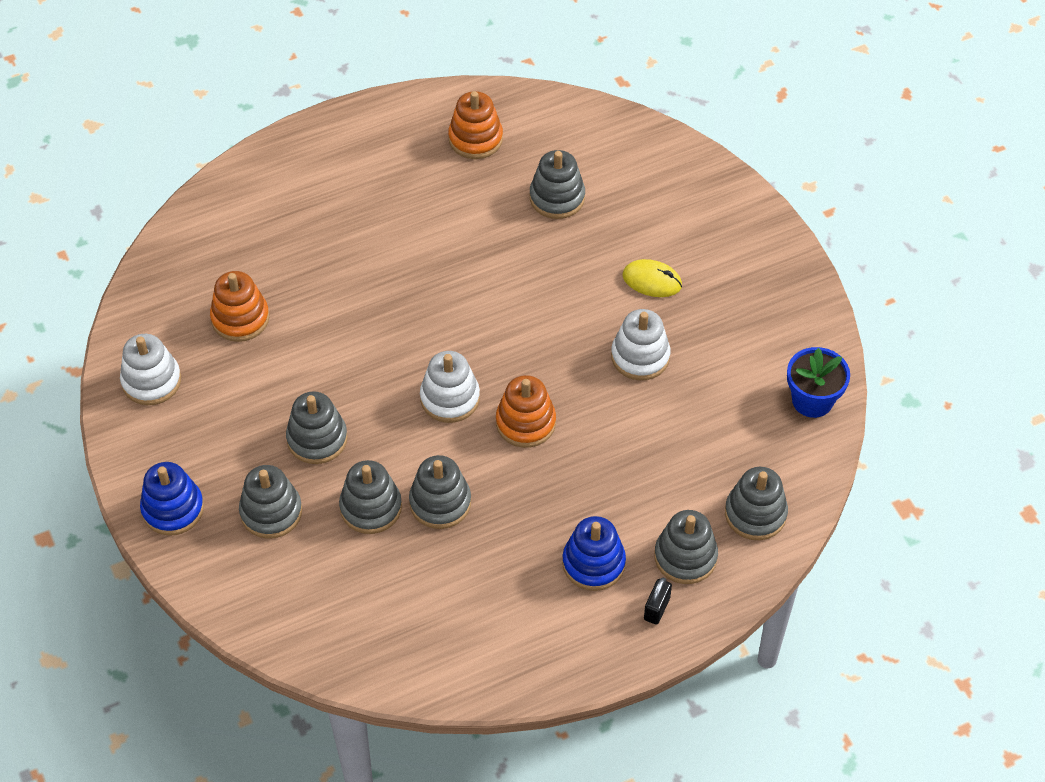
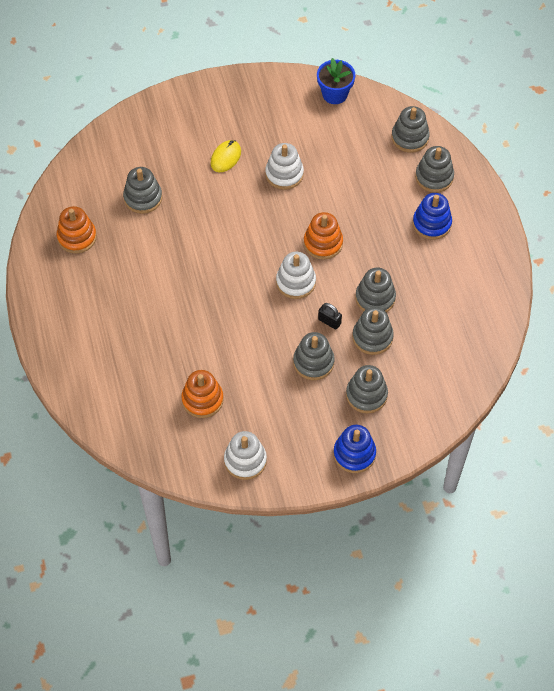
camera: 80 degrees left, 5 degrees up
(656, 608) = (467, 197): black padlock -> black padlock (329, 321)

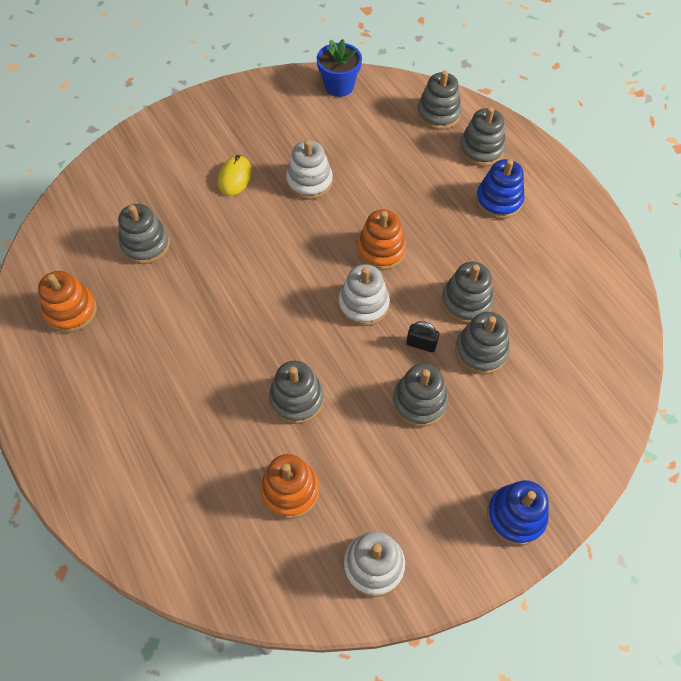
camera: 15 degrees left, 0 degrees up
(366, 395) = (501, 429): grey stacking toy -> grey stacking toy (296, 399)

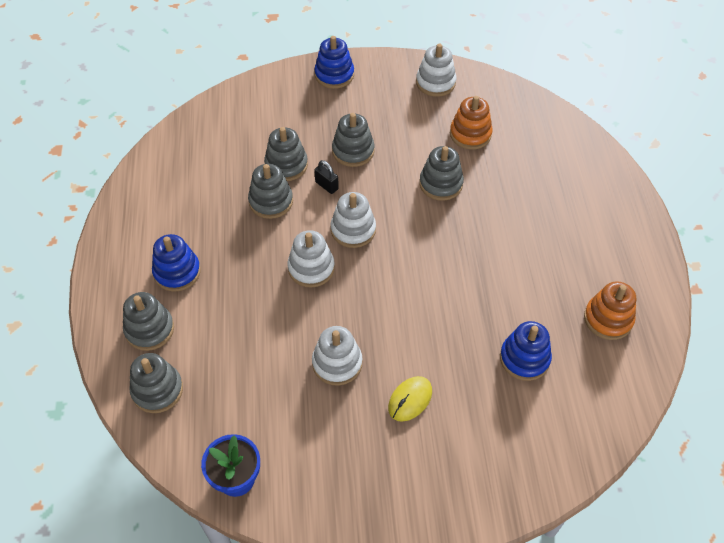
camera: 155 degrees left, 5 degrees down
(145, 244) = (524, 358): grey stacking toy -> blue stacking toy
(381, 250) = (311, 268): orange stacking toy -> white stacking toy

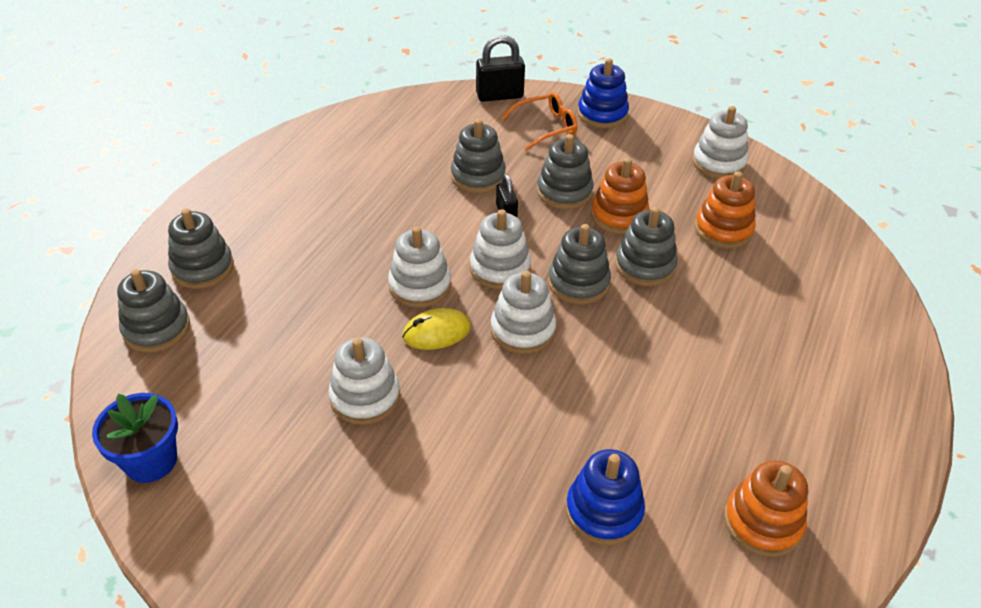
camera: 30 degrees right, 10 degrees down
(177, 272) = (278, 227): blue stacking toy -> none
(251, 89) = (499, 95): none -> black padlock
(271, 201) = (432, 203): grey stacking toy -> grey stacking toy (578, 283)
(303, 103) = (545, 127): none -> orange glasses
(399, 267) = (522, 330): none -> white stacking toy
(400, 153) = (619, 216): none -> orange stacking toy
(410, 400) = (416, 482): yellow mouse -> yellow mouse (436, 332)

